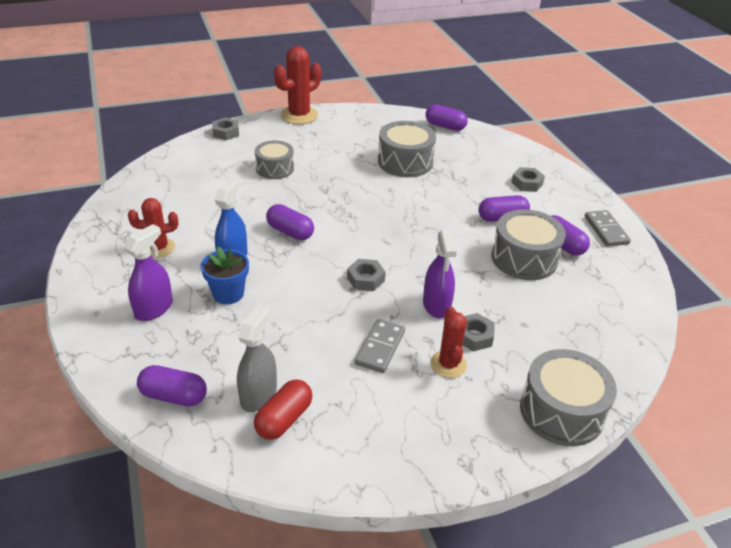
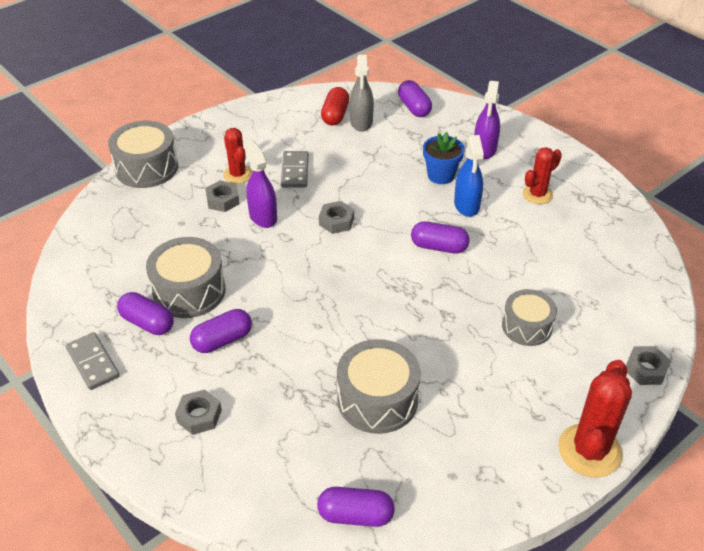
camera: 160 degrees right, 5 degrees up
(174, 396) = (414, 108): purple capsule -> purple capsule turned 75 degrees clockwise

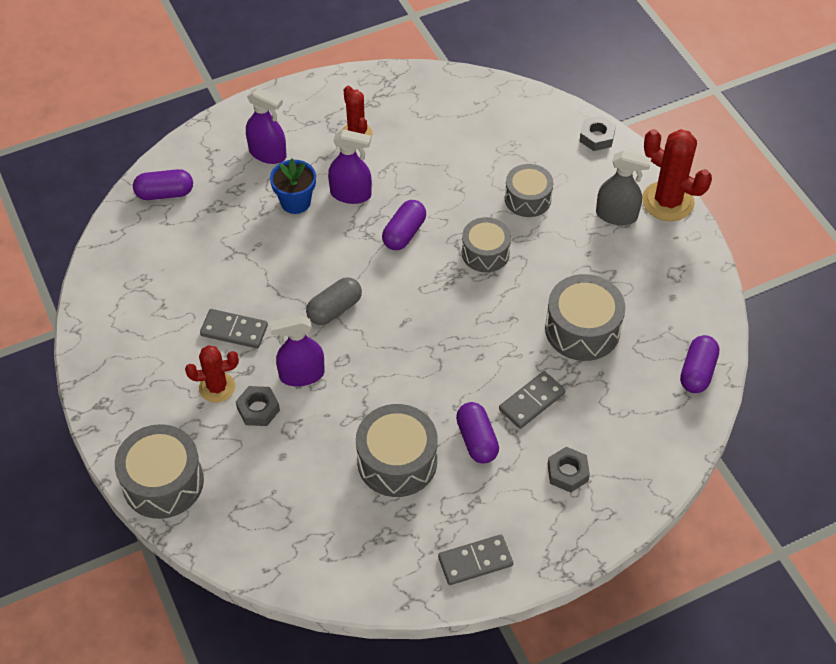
camera: 75 degrees left, 10 degrees up
(147, 323) = (432, 505): purple capsule -> none
(276, 373) = (531, 401): none -> grey domino
(335, 115) = (144, 270): red capsule -> none
(336, 221) = (334, 309): grey nut -> grey capsule
(361, 122) = (169, 248): grey spray bottle -> grey spray bottle (616, 215)
(442, 307) = (485, 253): none -> grey drum
(466, 205) = (351, 194): blue spray bottle -> purple spray bottle

